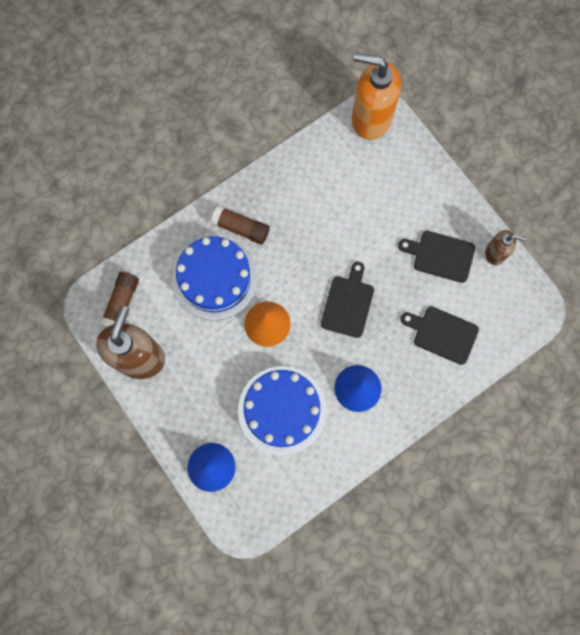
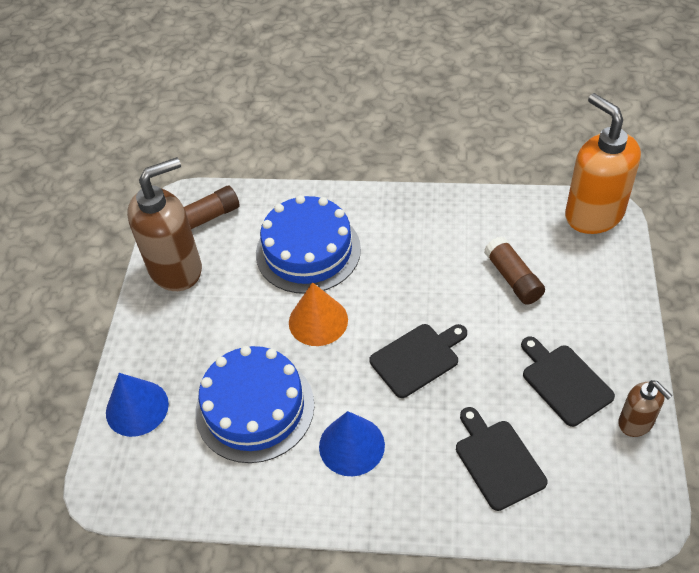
camera: 45 degrees right, 25 degrees down
(241, 228) = (373, 226): brown glue stick -> brown glue stick (513, 278)

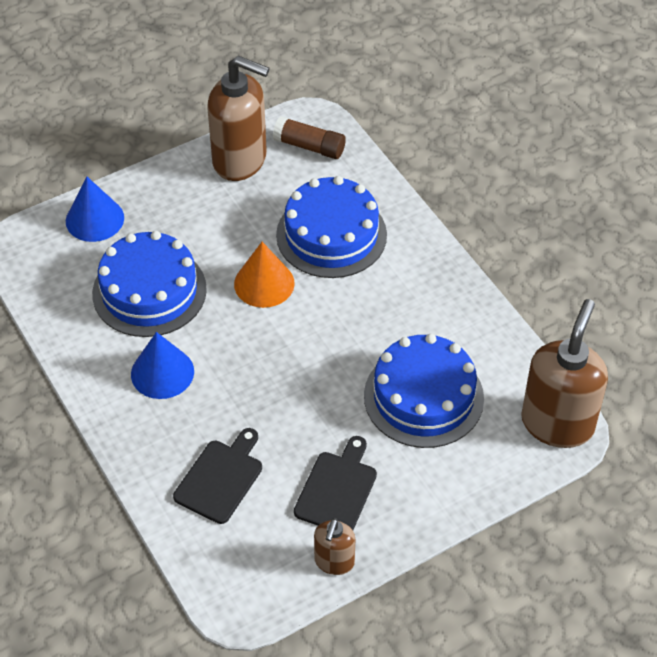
camera: 50 degrees right, 0 degrees up
(417, 358) = (280, 372): black cutting board -> none
(513, 278) = (423, 397): brown glue stick -> blue cake
(593, 214) = (557, 423): orange soap dispenser -> brown soap dispenser

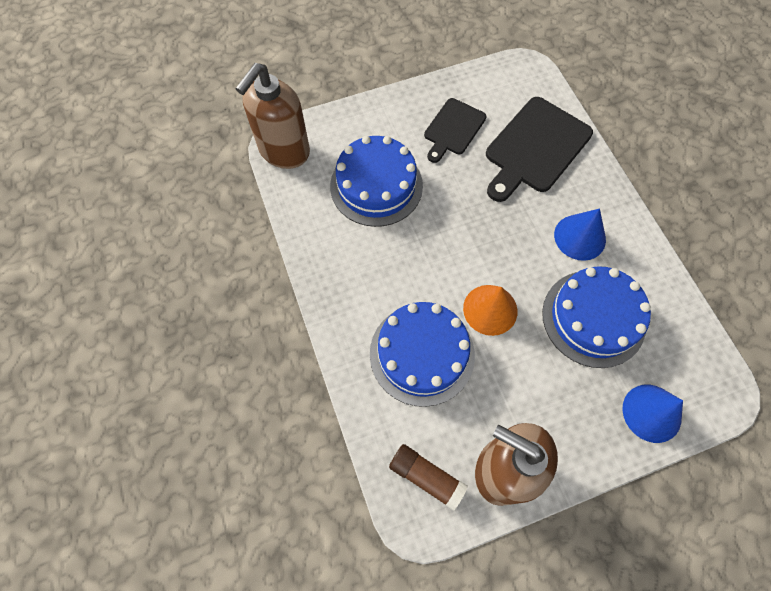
camera: 170 degrees left, 15 degrees up
(220, 478) = (535, 148): black cutting board -> black cutting board, size x1.64
(334, 562) = (462, 85): brown soap dispenser -> none

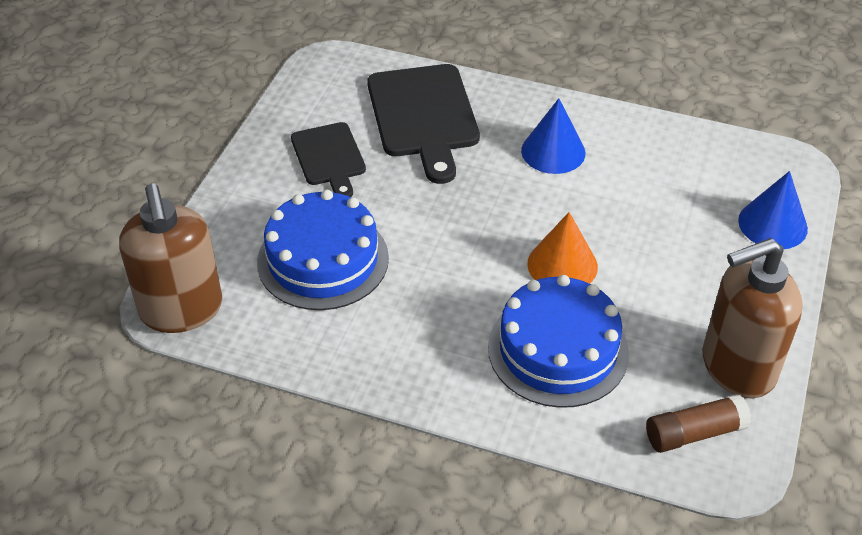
camera: 50 degrees left, 20 degrees down
(593, 318) = (645, 199): blue cake -> none

